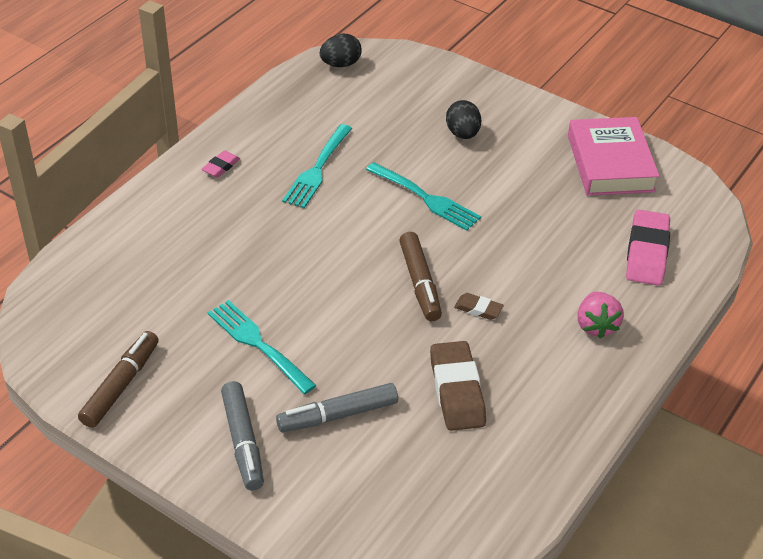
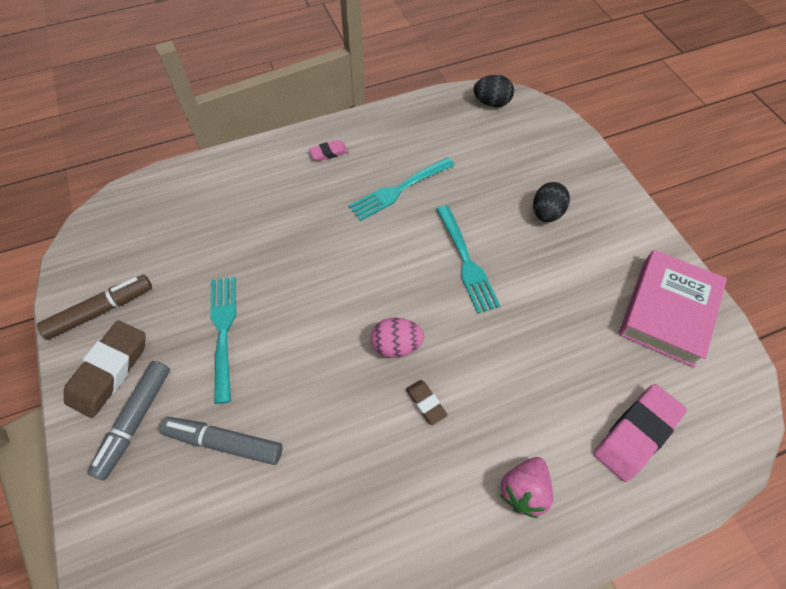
camera: 35 degrees right, 15 degrees up
(420, 283) = (396, 345): brown marker -> pink egg
(457, 391) = (340, 482): brown eraser -> brown eraser (109, 371)

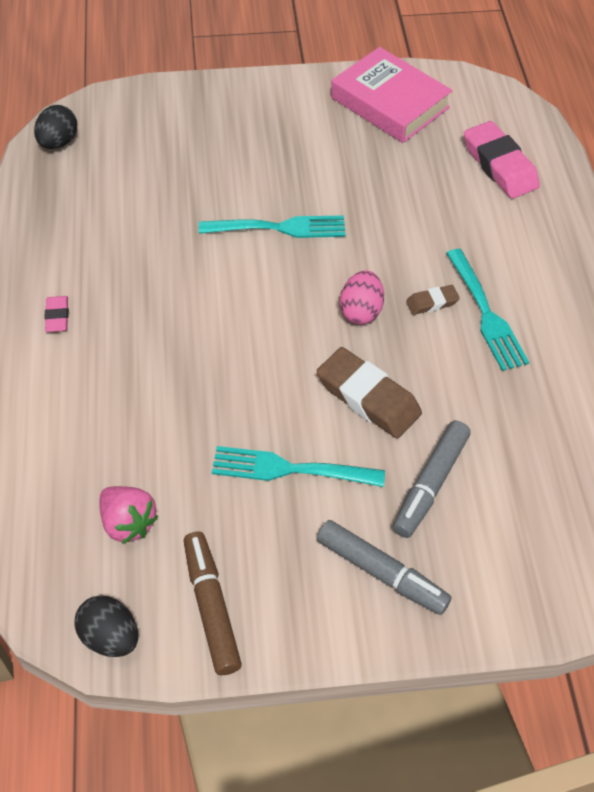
camera: 75 degrees left, 5 degrees down
(109, 371) = (306, 599): brown eraser -> brown eraser (368, 397)
(399, 190) = (153, 261): turquoise fork -> turquoise fork (486, 314)
(523, 490) = (532, 254): pink strawberry -> pink strawberry (128, 523)
(546, 213) = (243, 147): black egg -> black egg (110, 637)

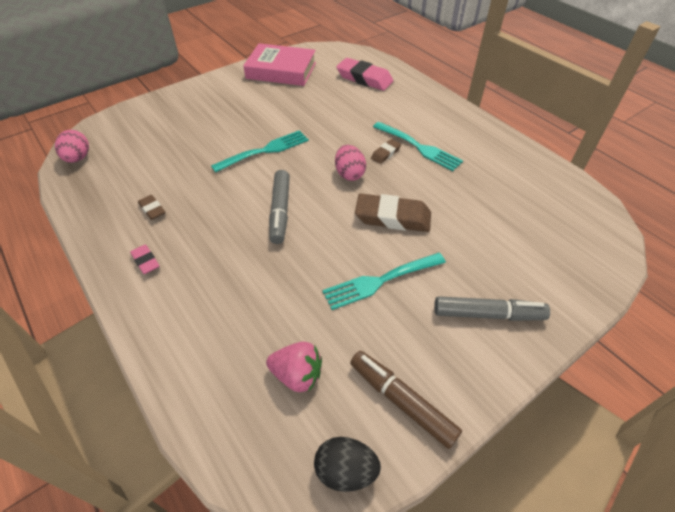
camera: 30 degrees left, 5 degrees down
(58, 142) = (78, 158): black egg -> pink egg
(100, 253) = (152, 209): none -> brown eraser
(430, 484) = (469, 248): grey marker -> grey marker (280, 211)

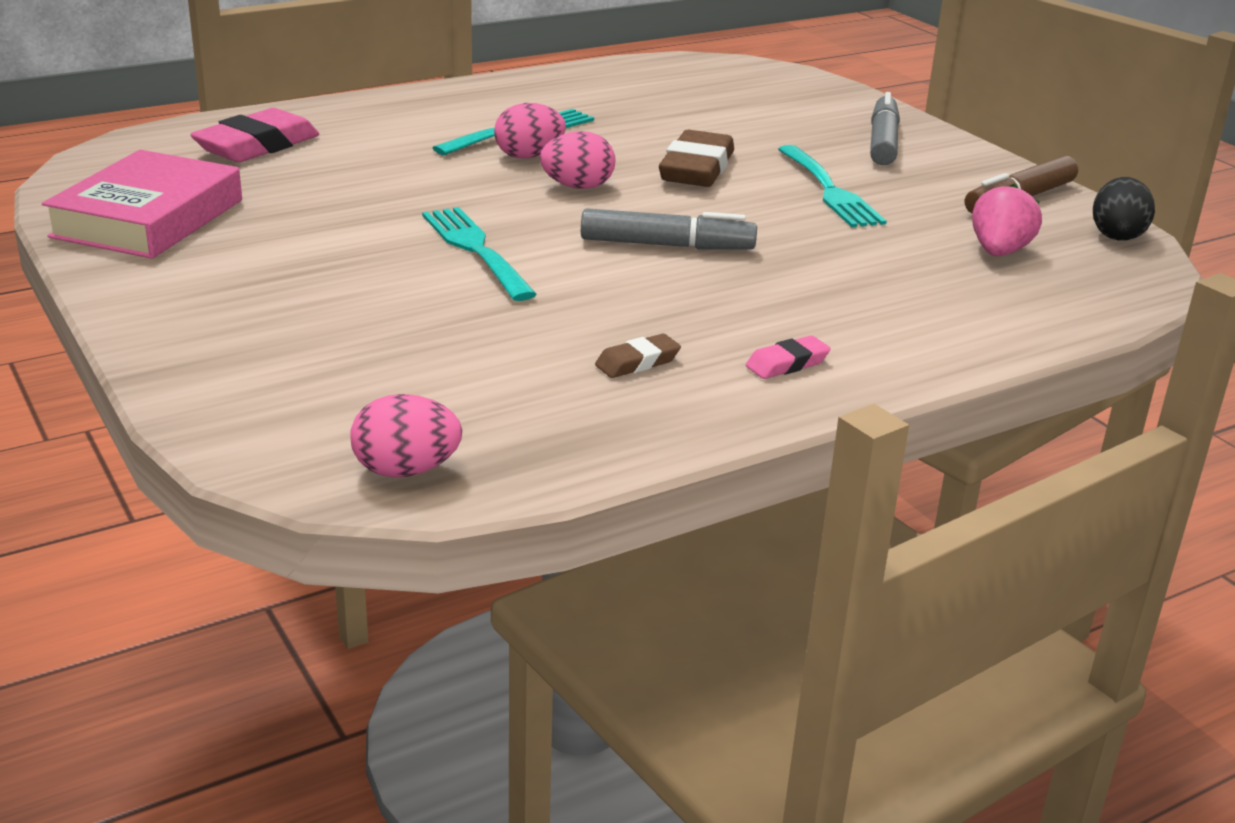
camera: 85 degrees left, 20 degrees down
(385, 153) = (529, 156): brown eraser -> pink egg

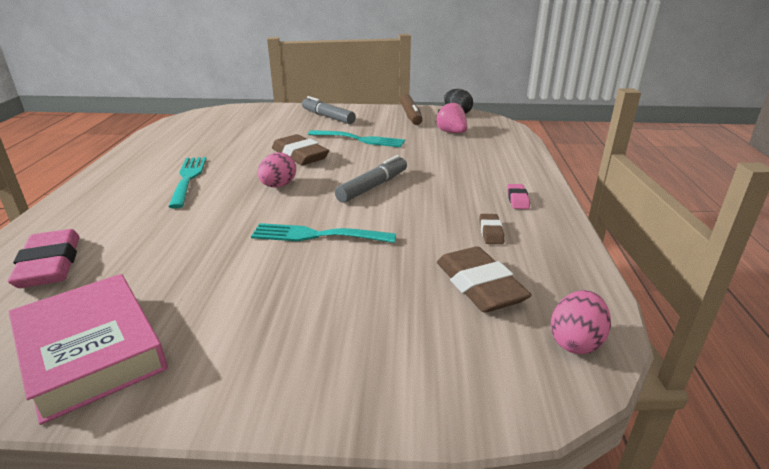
camera: 55 degrees left, 0 degrees up
(472, 382) = (479, 286): none -> brown eraser
(529, 156) = (221, 186): pink egg -> none

